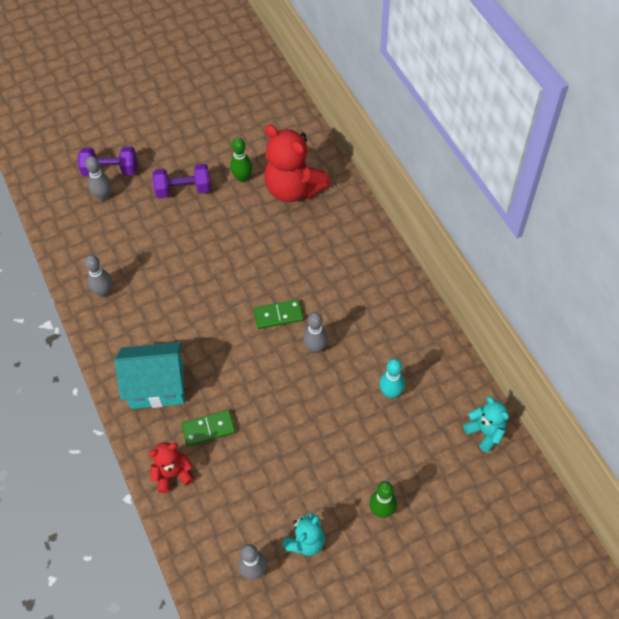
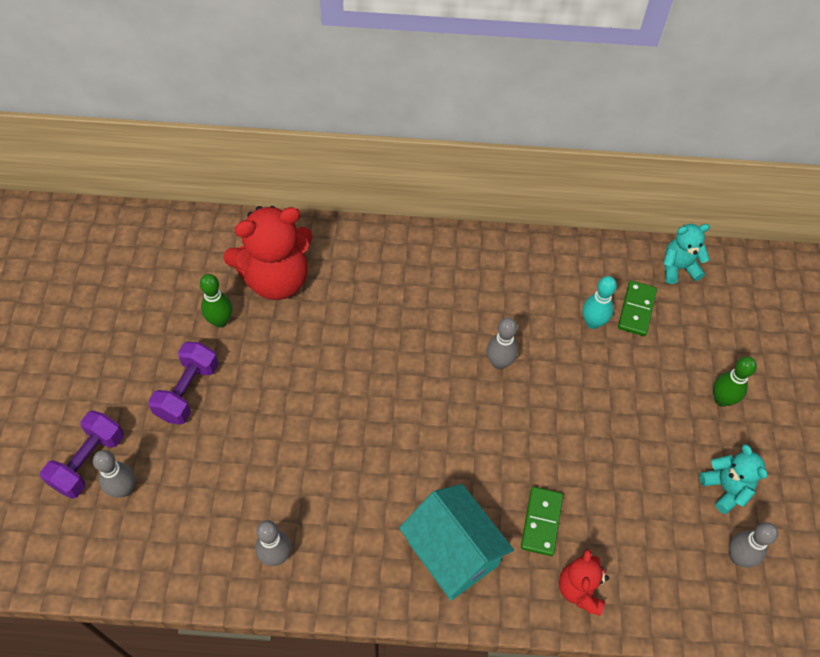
camera: 65 degrees left, 0 degrees up
(157, 386) = (452, 553): turquoise house -> turquoise house turned 60 degrees counterclockwise
(278, 315) = (435, 378): green domino -> green domino (636, 310)

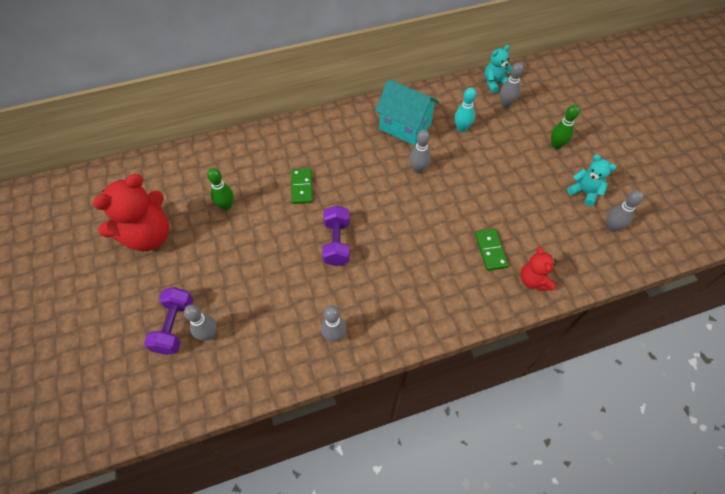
camera: 20 degrees left, 0 degrees up
(188, 391) = (224, 256): purple dumbbell -> purple dumbbell (336, 243)
(276, 279) = (252, 168): red teddy bear -> red teddy bear (148, 236)
(452, 553) = (447, 289): turquoise house -> turquoise house (405, 126)
(636, 310) = (483, 113): green domino -> green domino (302, 187)
(678, 307) = (505, 104): none -> grey bowling pin

